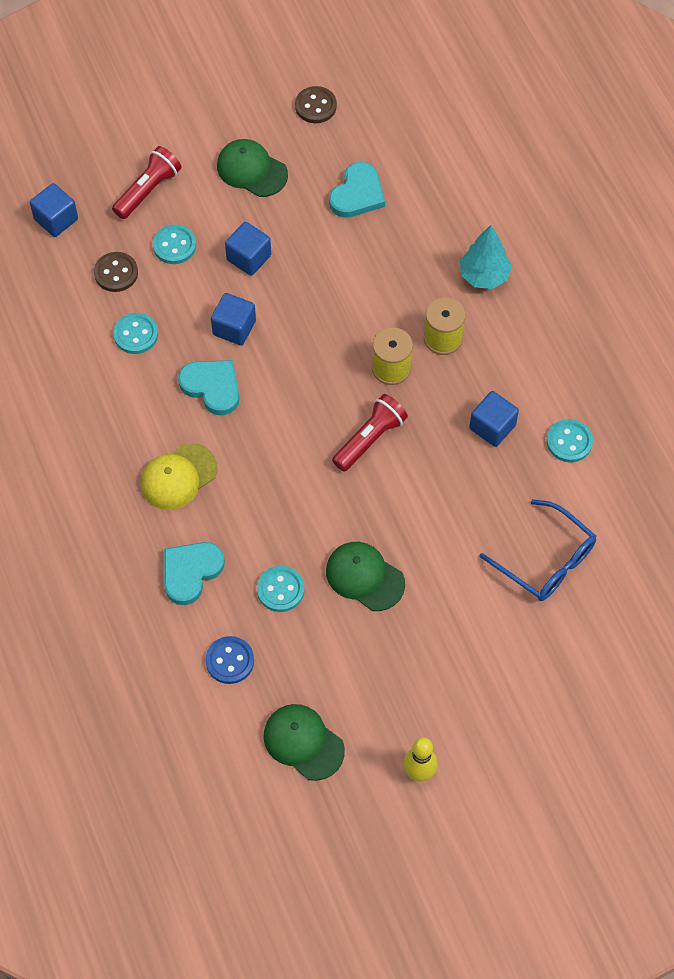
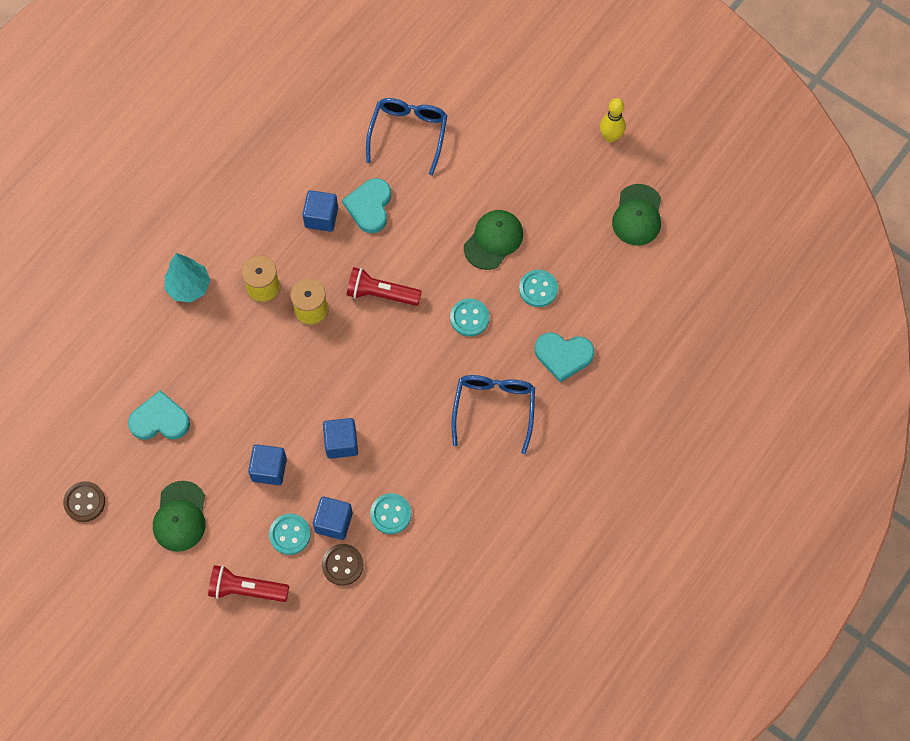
camera: 120 degrees left, 5 degrees up
(56, 219) = (318, 648): blue cube -> blue cube (333, 522)
(178, 477) = (494, 409): yellow cap -> blue glasses
(212, 387) = (403, 429): turquoise heart -> turquoise heart (369, 207)
(230, 661) = (611, 292): blue button -> none
(364, 577) = (493, 240): green cap -> green cap turned 150 degrees counterclockwise
(569, 442) = (304, 162): turquoise button -> turquoise button (469, 318)

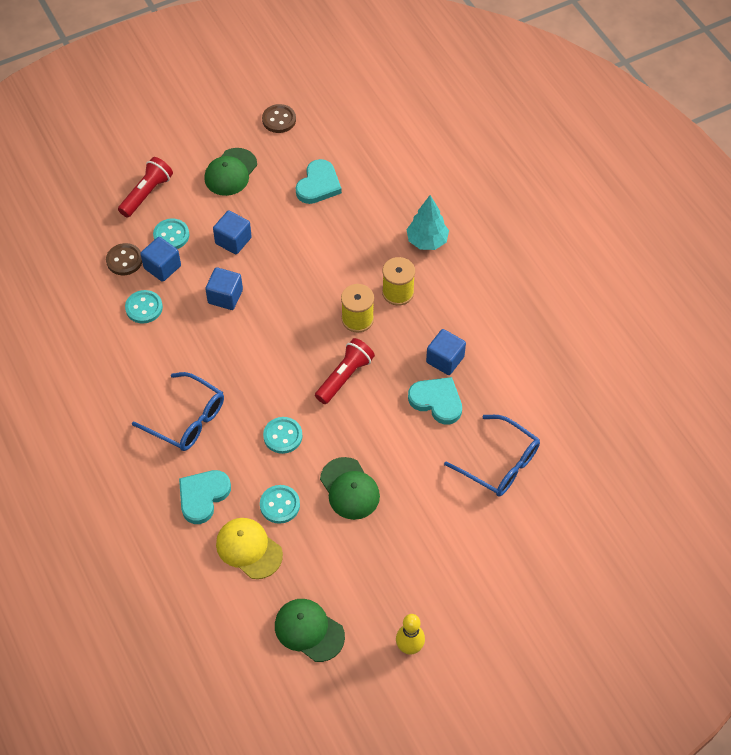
camera: 115 degrees right, 10 degrees down
(180, 517) = (230, 172): green cap -> green cap turned 90 degrees counterclockwise
(592, 294) = (249, 549): none -> yellow cap

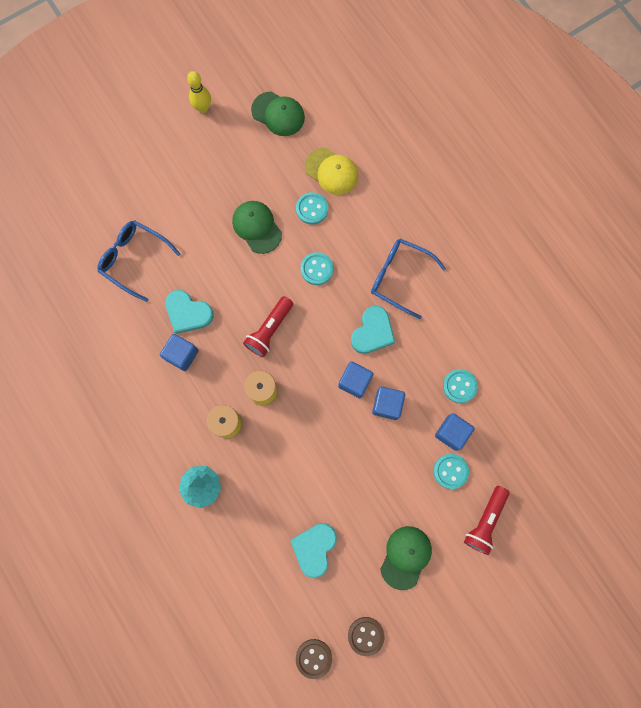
camera: 175 degrees right, 20 degrees up
(124, 260) = (489, 437): brown button -> brown button (313, 658)
(203, 496) = (374, 211): turquoise heart -> turquoise heart (372, 332)
(233, 240) = (389, 470): blue cube -> blue cube (355, 382)

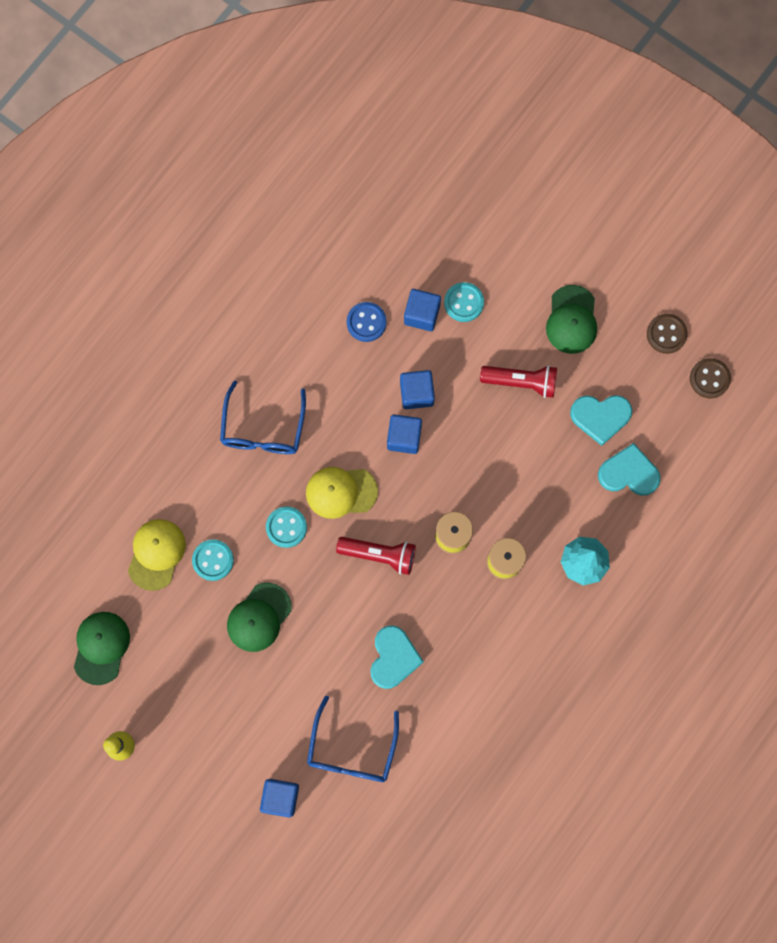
camera: 110 degrees left, 0 degrees up
(182, 355) = (446, 645): blue cube -> blue cube (280, 797)
(329, 318) = (341, 492): none -> yellow cap
(372, 332) = (339, 437): turquoise heart -> turquoise heart (628, 473)
(405, 557) = (571, 320): green cap -> green cap turned 90 degrees counterclockwise
(459, 386) = (366, 322): turquoise button -> blue button
(485, 521) = (503, 251): red flashlight -> red flashlight (521, 382)

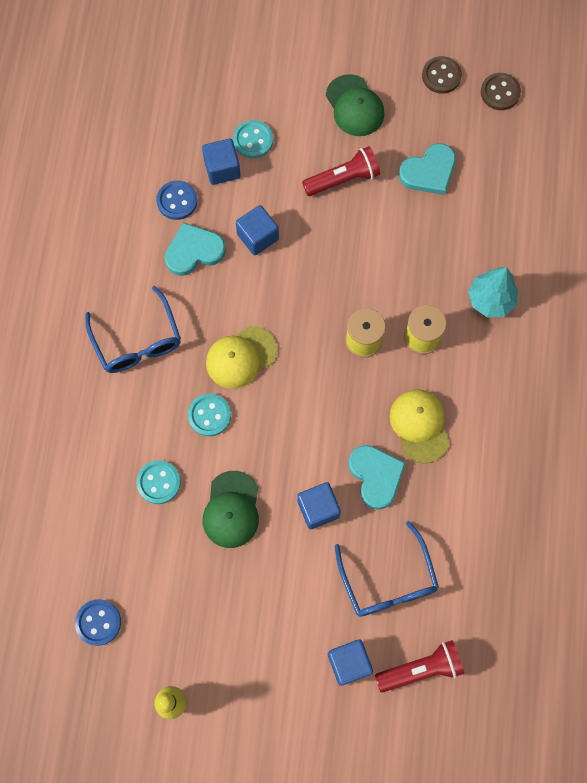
camera: 30 degrees left, 5 degrees down
(101, 647) = (98, 622): green cap -> blue button
(156, 554) = (102, 506): yellow cap -> yellow cap (419, 425)
(379, 555) = (308, 392): red flashlight -> red flashlight (421, 668)
(404, 437) = (269, 280): blue cube -> blue cube (318, 508)
(628, 473) = (481, 204): turquoise heart -> turquoise heart (194, 251)

